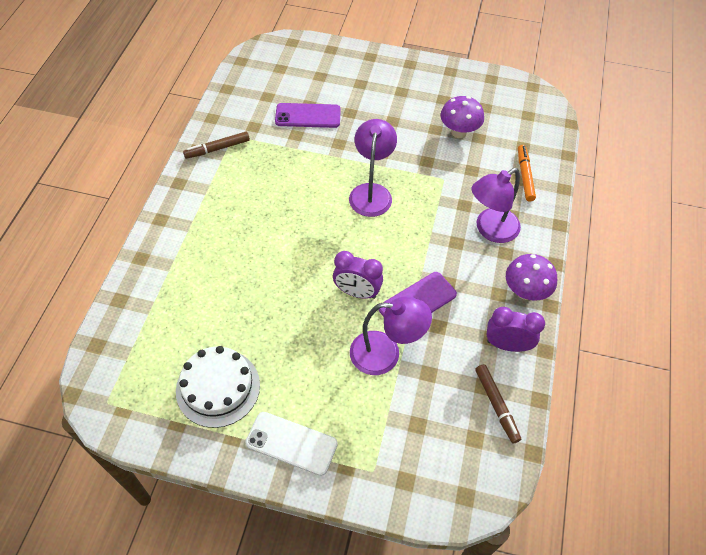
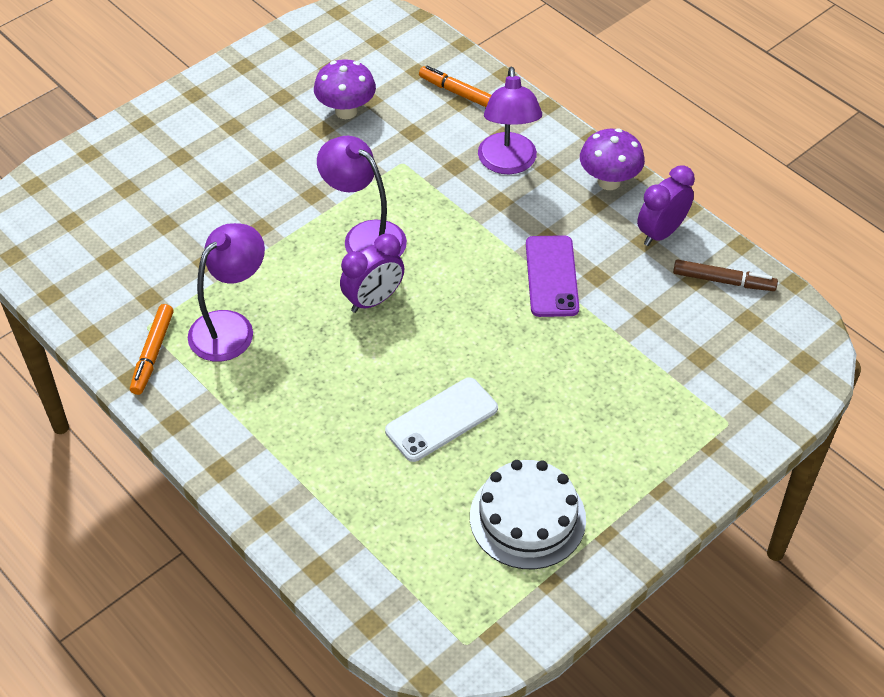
camera: 55 degrees left, 5 degrees down
(217, 149) = (153, 353): brown marker -> orange marker
(291, 443) = (648, 480): white phone -> white phone (441, 420)
(308, 116) = (185, 234): purple phone -> none
(357, 292) = (497, 323): purple clock -> purple clock (373, 300)
(385, 354) = (597, 339): purple lamp -> purple lamp (231, 327)

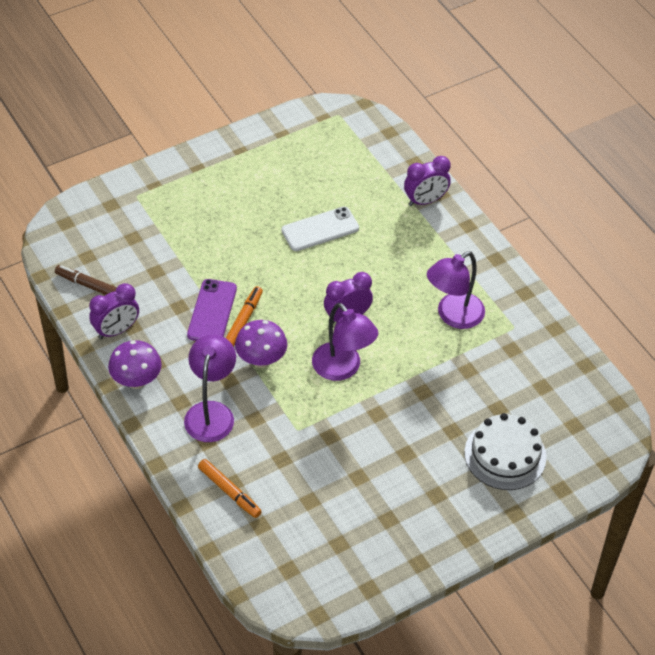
camera: 170 degrees left, 0 degrees up
(153, 353) = (510, 307): orange marker -> orange marker (243, 320)
(291, 499) = (425, 201): none -> purple clock
(346, 111) = (334, 491): purple mushroom -> purple mushroom (261, 360)
(527, 518) = (283, 166): white cake -> white cake (505, 455)

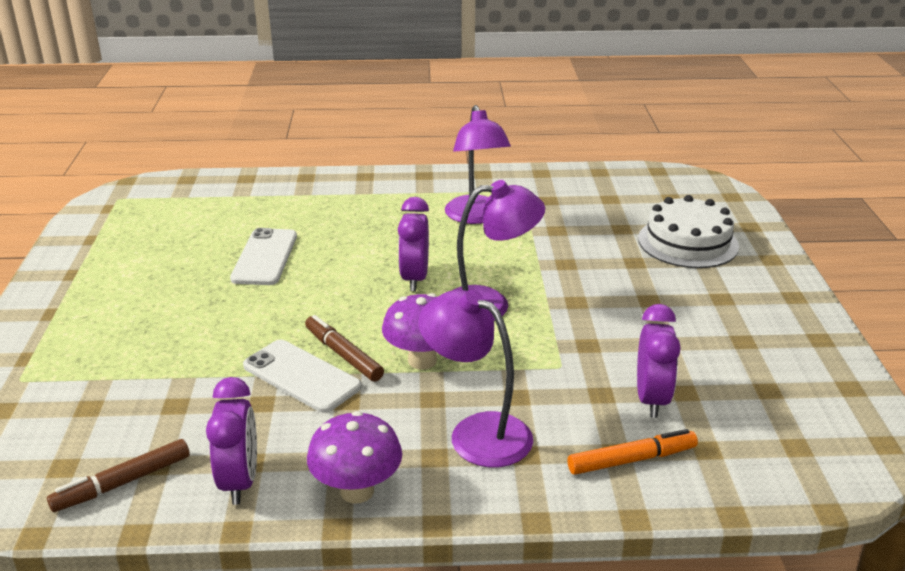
camera: 60 degrees left, 20 degrees down
(212, 311) = (301, 376): purple phone -> white phone
(243, 320) = (343, 355): orange marker -> brown marker
(425, 201) = (304, 187): purple clock -> purple clock (651, 399)

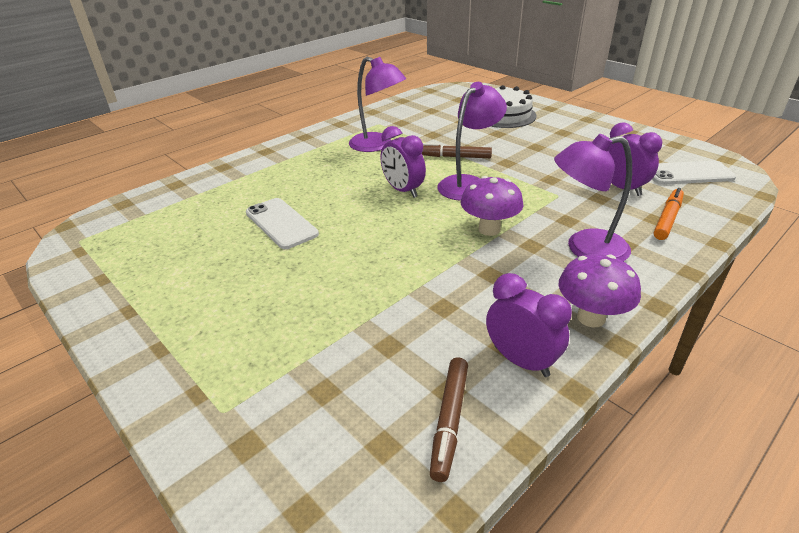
camera: 40 degrees left, 5 degrees up
(301, 376) = (438, 277): white phone -> white phone (688, 173)
(343, 355) = (440, 251): brown marker -> brown marker (454, 157)

